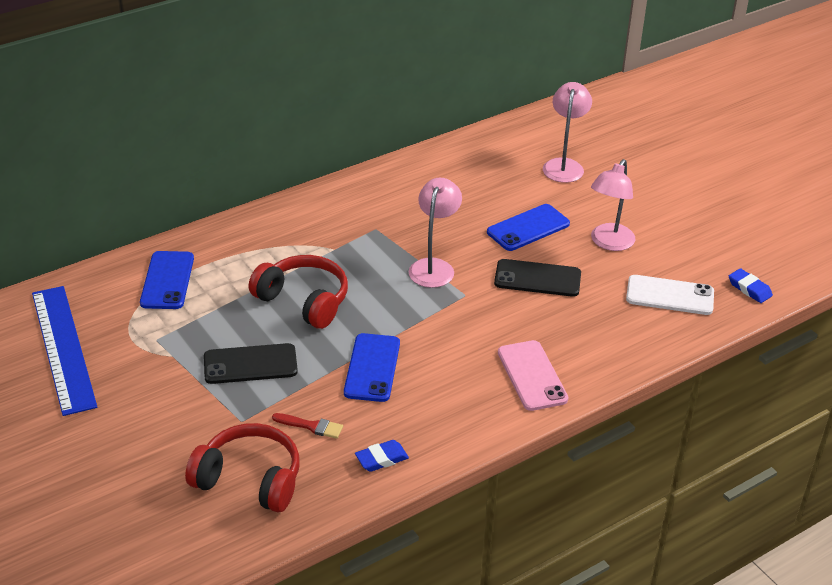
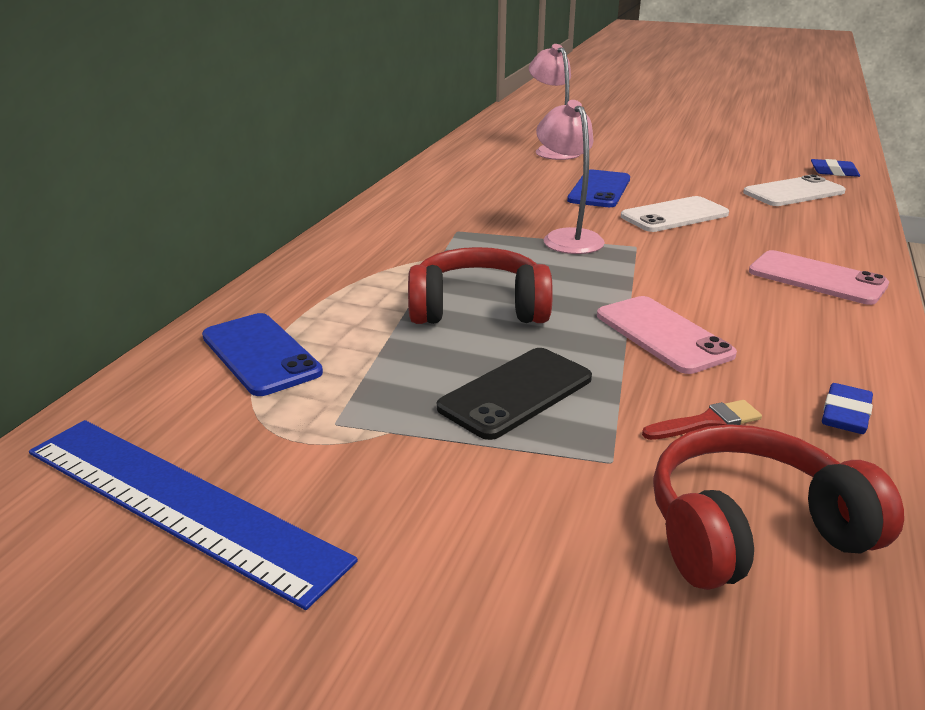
camera: 35 degrees left, 10 degrees down
(372, 368) = (663, 335): blue phone -> pink phone
(537, 279) = (674, 215): black phone -> white phone
(609, 243) = (681, 179): pink lamp -> none

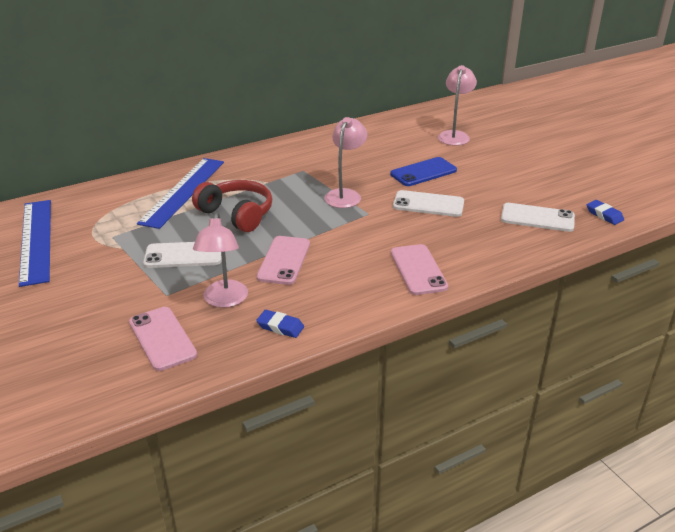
camera: 40 degrees right, 5 degrees up
(260, 354) = (132, 199): blue phone -> none
(331, 312) = (183, 191): none -> blue ruler
(516, 393) = (184, 255): black phone -> white phone
(706, 422) = (224, 300): red brush -> pink lamp
(751, 530) = (162, 338): red headphones -> pink phone
(845, 415) = (280, 327): blue eraser -> blue eraser turned 45 degrees clockwise

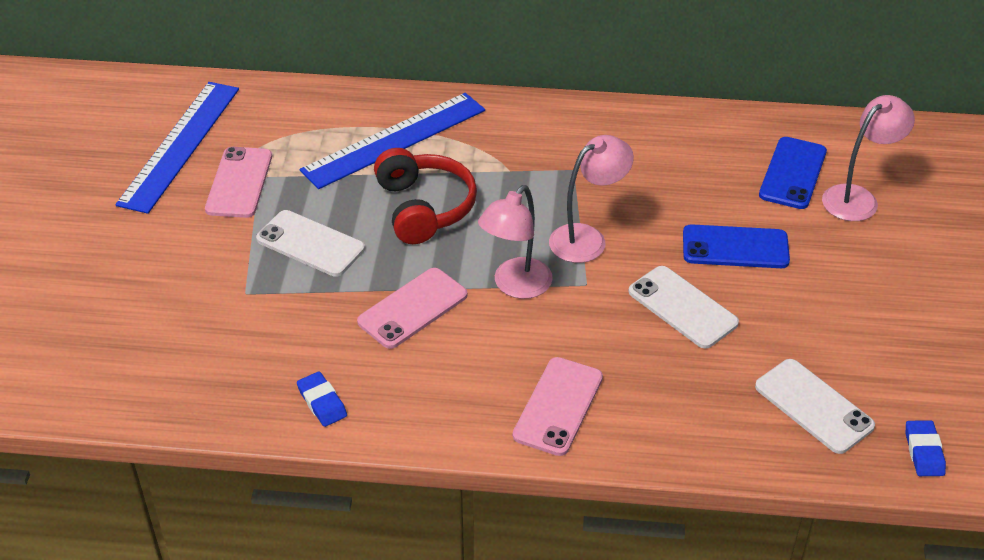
camera: 35 degrees right, 10 degrees up
(162, 338) = (193, 351): pink phone -> pink phone (239, 183)
(224, 300) = (297, 333): pink lamp -> pink lamp (515, 286)
(414, 136) = (793, 173): none -> blue phone

